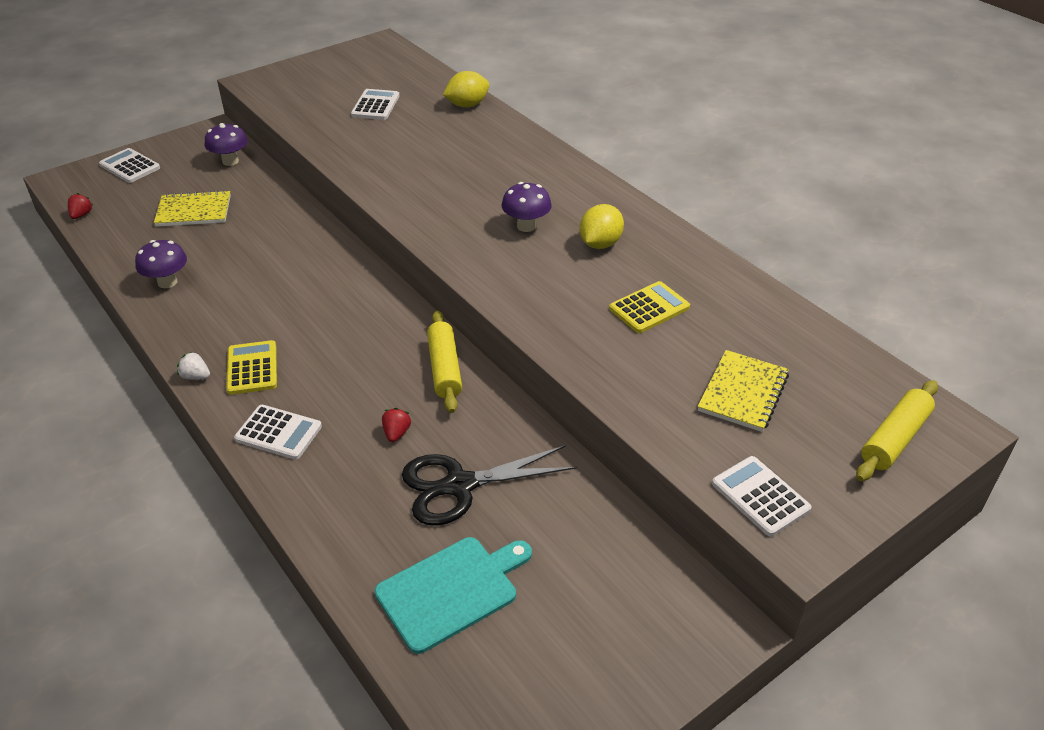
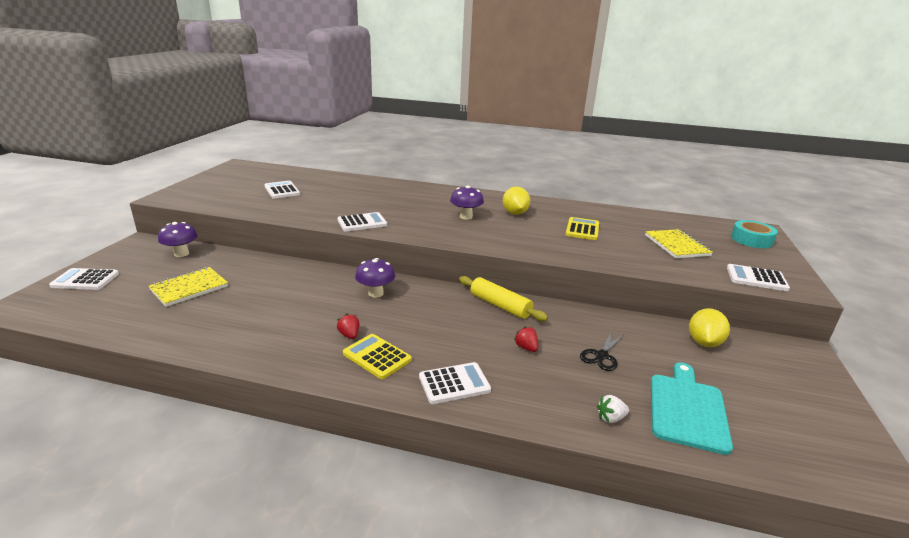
camera: 40 degrees left, 15 degrees down
(81, 215) = (73, 322): red strawberry -> red strawberry (349, 335)
(167, 282) = (227, 335): purple mushroom -> purple mushroom (375, 293)
(196, 376) = (339, 380): white strawberry -> white strawberry (610, 418)
(394, 191) = (362, 223): none -> white calculator
(459, 485) = (601, 356): black scissors -> black scissors, size x0.54
(467, 105) = (342, 179): yellow lemon -> yellow lemon (704, 342)
(894, 439) = (751, 240): yellow rolling pin -> turquoise tape

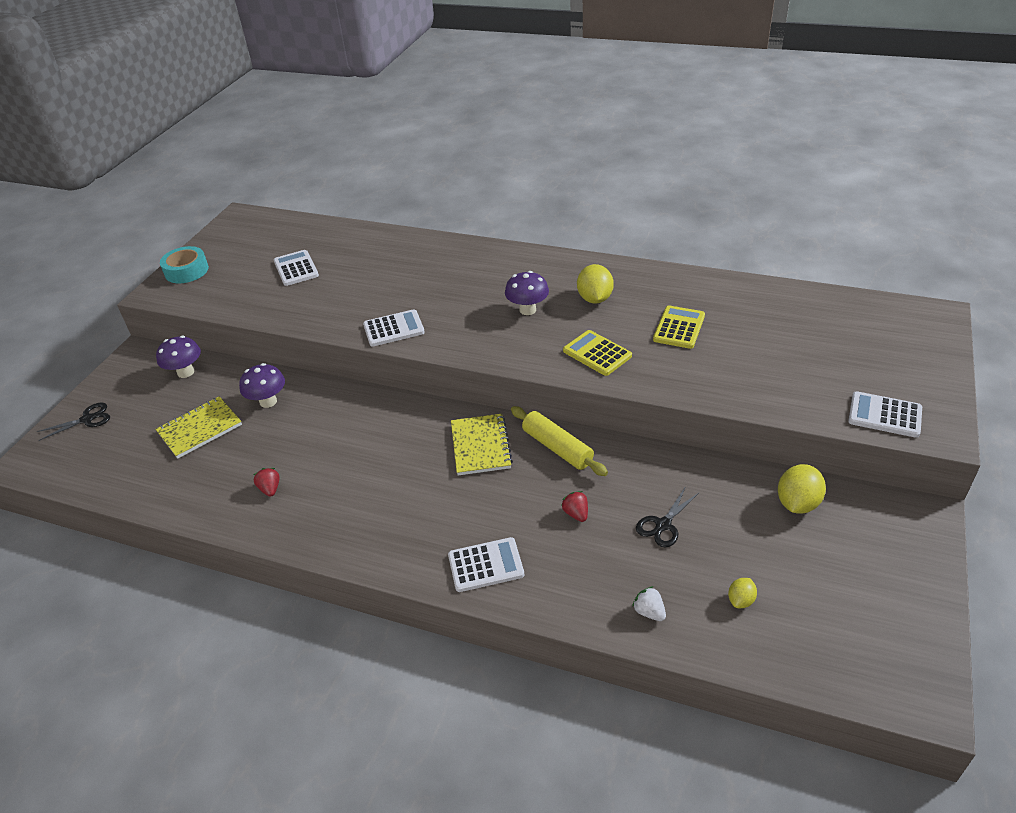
camera: 10 degrees right, 15 degrees up
(85, 280) = (87, 419): white calculator -> black scissors
(349, 335) = (377, 497): red strawberry -> red strawberry (270, 489)
(375, 293) = (410, 431): purple mushroom -> purple mushroom (268, 401)
(377, 357) = (405, 528): yellow calculator -> yellow calculator (597, 353)
(610, 418) = (649, 612): white strawberry -> white strawberry turned 60 degrees clockwise
(676, 245) = (799, 355): yellow notebook -> yellow notebook (480, 446)
(687, 409) = (741, 600): turquoise cutting board -> yellow lemon
(751, 240) = (913, 338): turquoise tape -> turquoise tape (186, 271)

